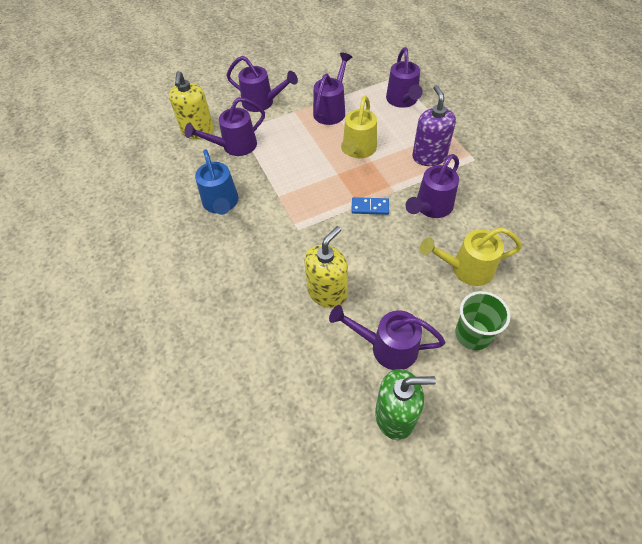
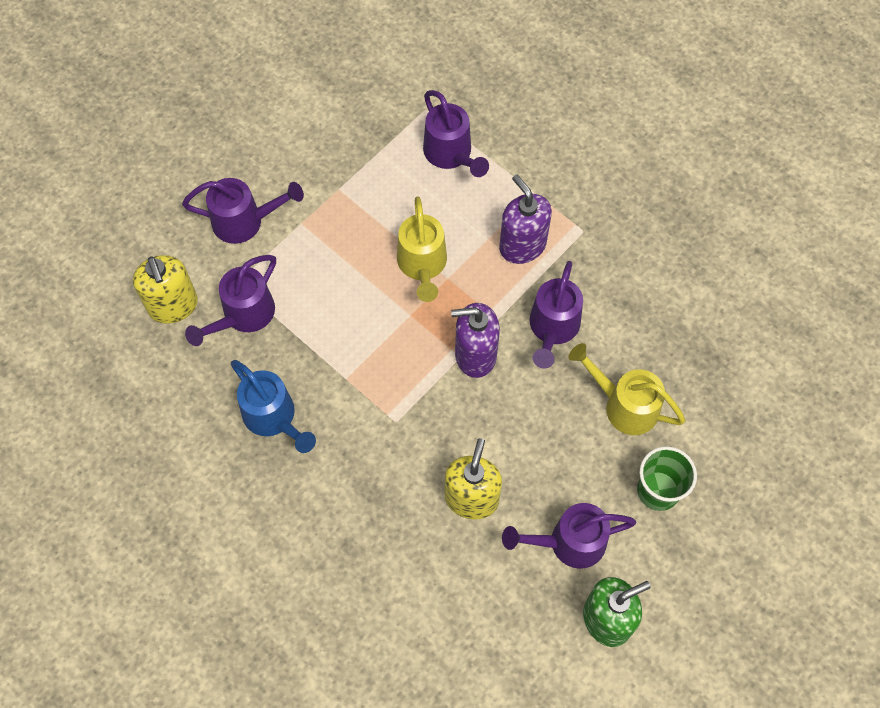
camera: 25 degrees left, 10 degrees up
(331, 110) = (355, 204): purple watering can -> none
(370, 207) = (475, 355): blue domino -> purple soap dispenser
(466, 269) = (624, 405): yellow watering can -> yellow watering can turned 60 degrees clockwise

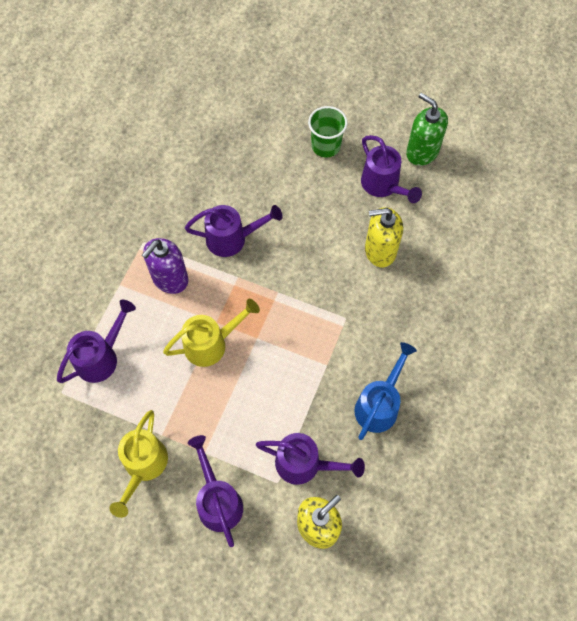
camera: 110 degrees left, 0 degrees up
(475, 355) = (273, 282): purple soap dispenser -> none
(624, 405) = (274, 180): yellow watering can -> yellow watering can (143, 466)

